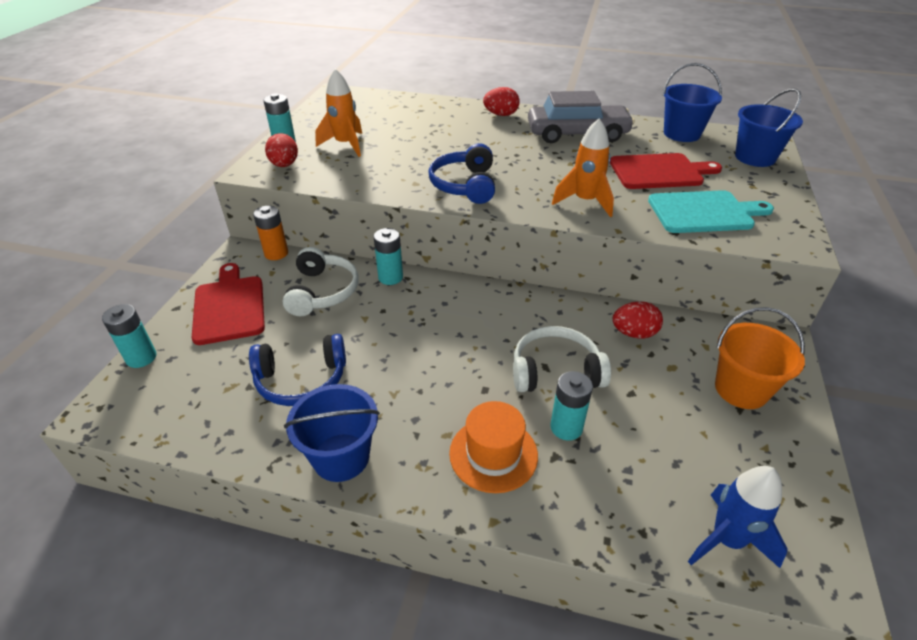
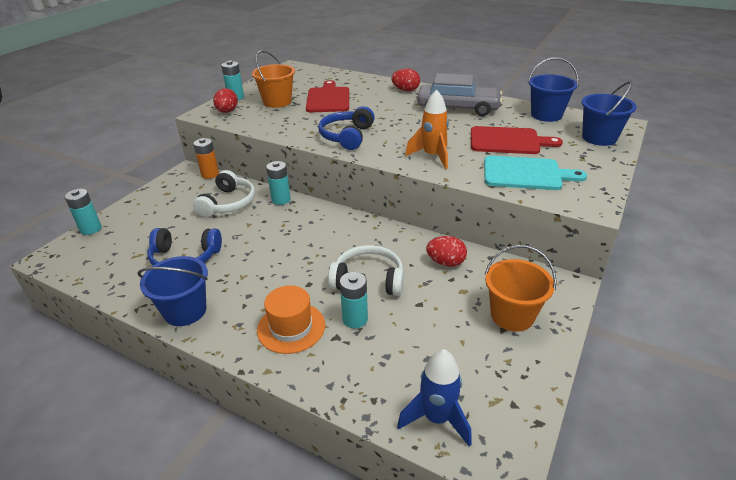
camera: 15 degrees right, 5 degrees down
(229, 307) = (161, 205): red cutting board -> red cutting board (328, 99)
(345, 145) = (277, 102): orange rocket -> orange bucket

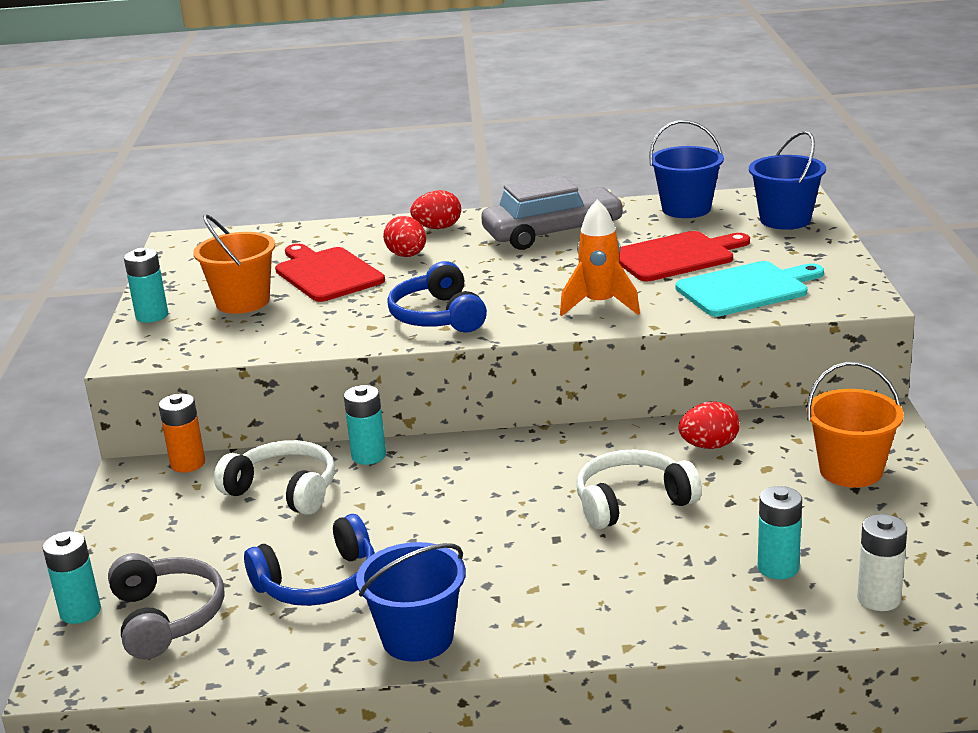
camera: 30 degrees left, 10 degrees down
(113, 247) = (166, 617): none -> grey headphones
(227, 112) = (173, 341): red egg -> red egg (407, 255)
(228, 203) = (284, 490): white headphones -> white headphones turned 45 degrees counterclockwise
(291, 327) = (597, 592): orange hat -> none
(355, 319) = (669, 550): turquoise battery -> turquoise battery (778, 568)
(437, 418) = (879, 598): blue rocket -> white battery

